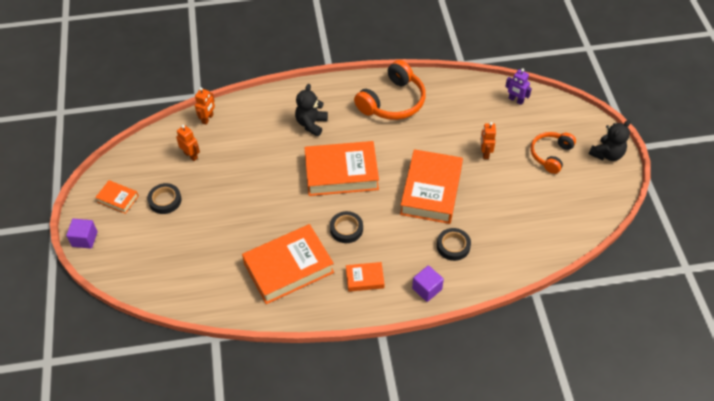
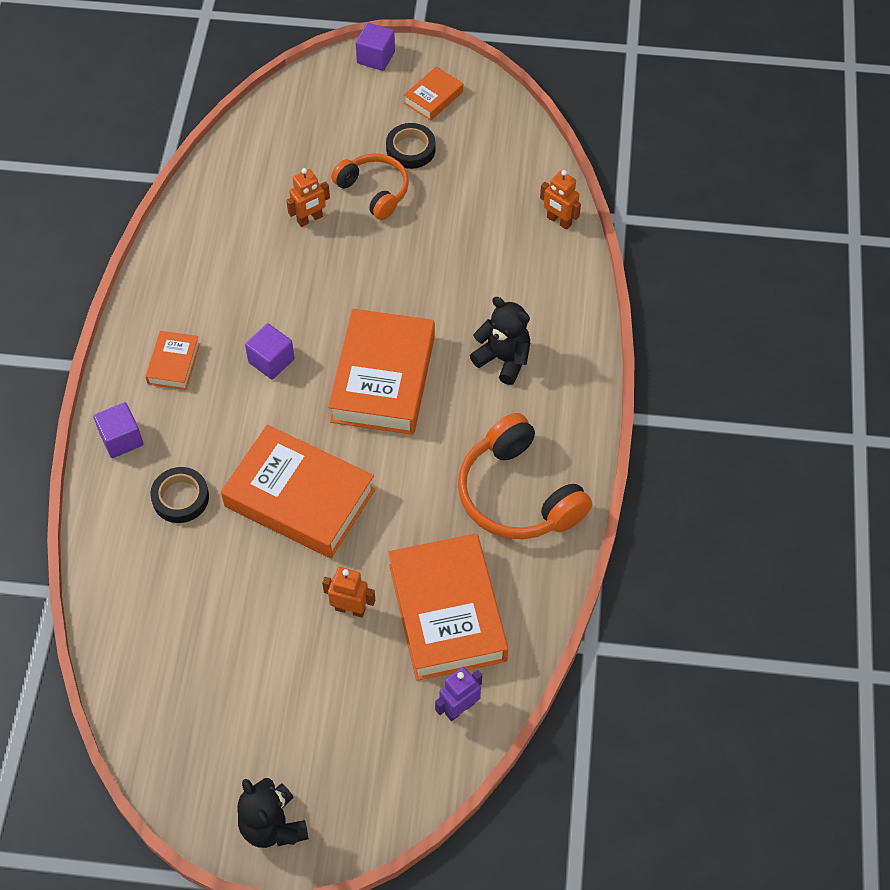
camera: 105 degrees right, 5 degrees up
(191, 155) = (488, 190): orange robot -> orange robot (310, 219)
(288, 268) = (232, 275): orange book -> orange book (447, 612)
(346, 229) = (271, 361): black tape -> purple cube
(550, 155) = (307, 720): orange headphones -> orange headphones (374, 191)

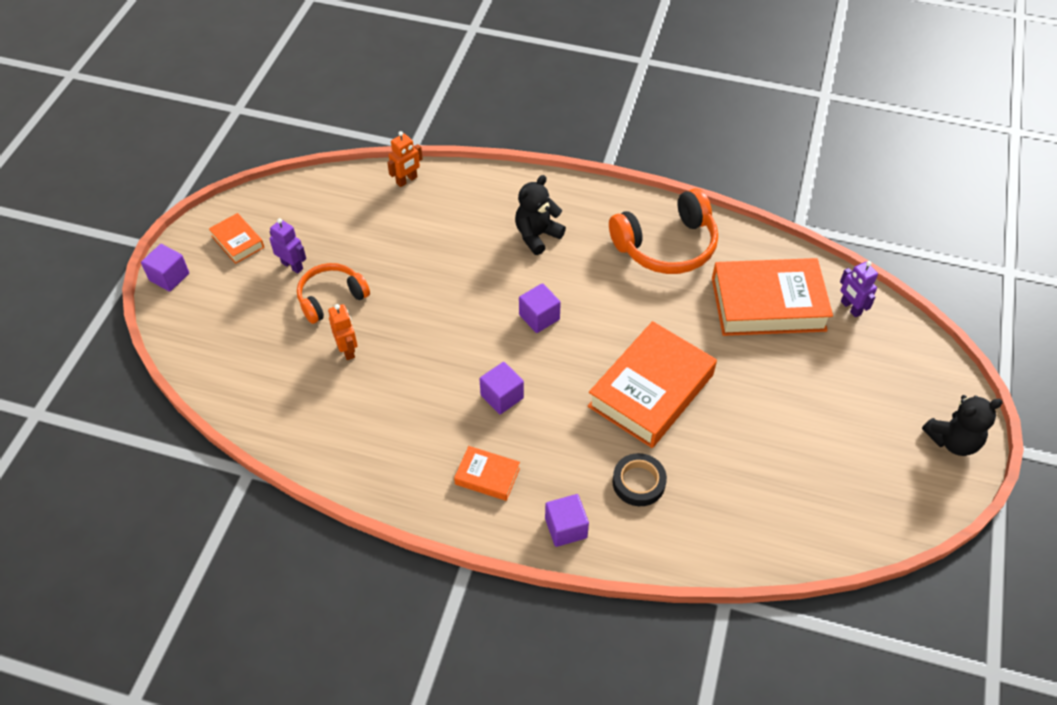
camera: 80 degrees left, 5 degrees down
(350, 609) = (761, 367): orange robot -> none
(383, 379) = (539, 317): orange book -> purple cube
(410, 149) = (292, 266): black tape -> purple robot

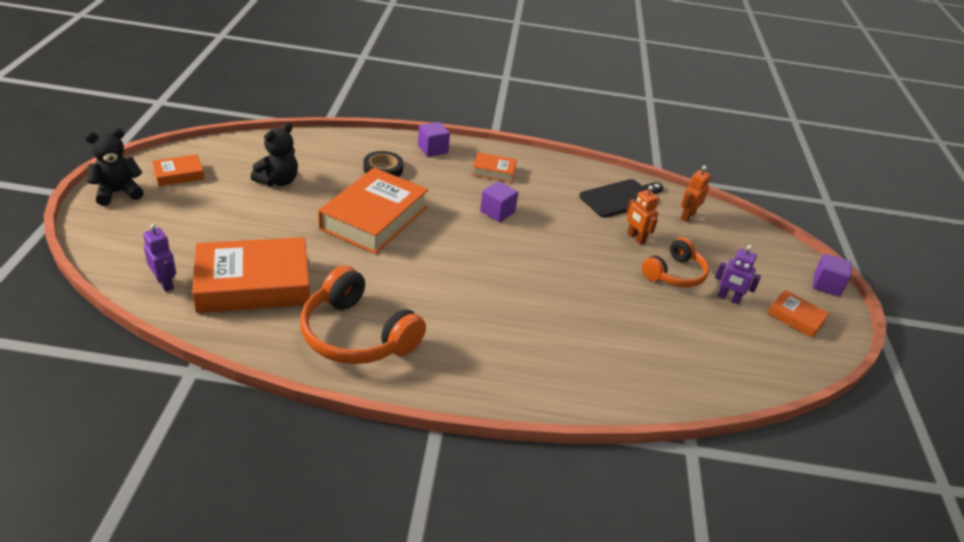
camera: 165 degrees right, 15 degrees down
(331, 418) = (621, 198): none -> black cutting board
(407, 180) = (672, 393): orange robot -> orange robot (687, 216)
(537, 235) = (502, 338): black teddy bear -> black teddy bear (278, 181)
(539, 317) = (481, 265): purple cube -> none
(666, 246) = (357, 335): orange headphones -> orange headphones turned 105 degrees counterclockwise
(896, 474) = (179, 174): none -> orange book

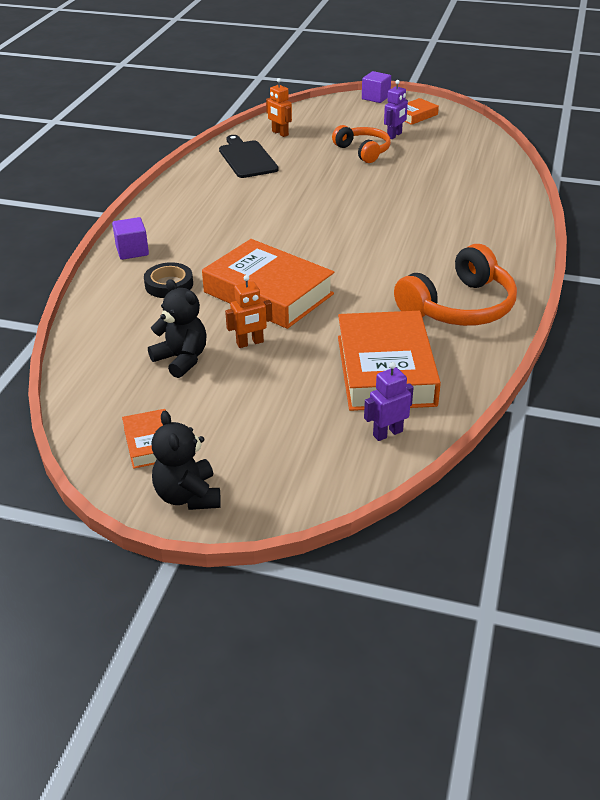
camera: 75 degrees left, 0 degrees up
(494, 171) = (187, 217): orange book -> none
(497, 212) = (264, 222): purple cube -> none
(636, 238) = (311, 160): orange robot -> orange robot (250, 343)

